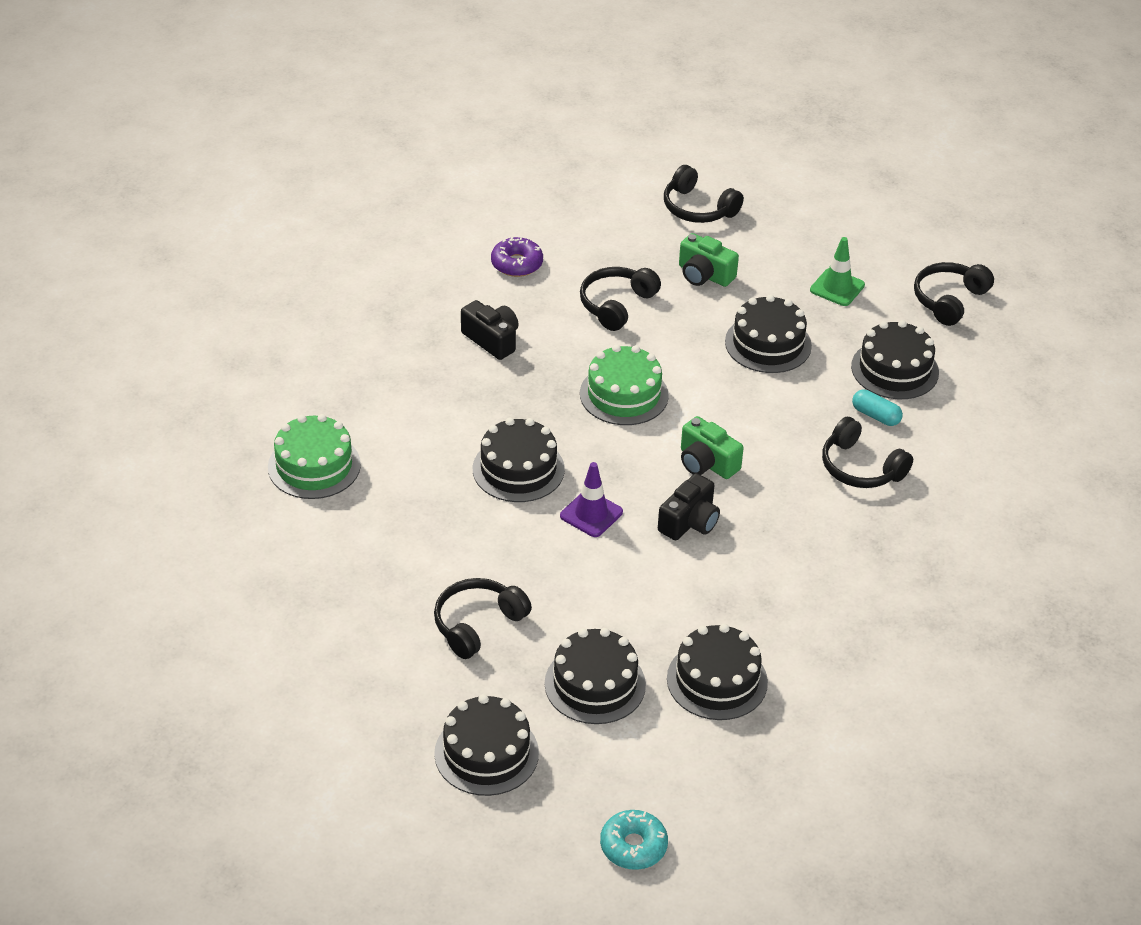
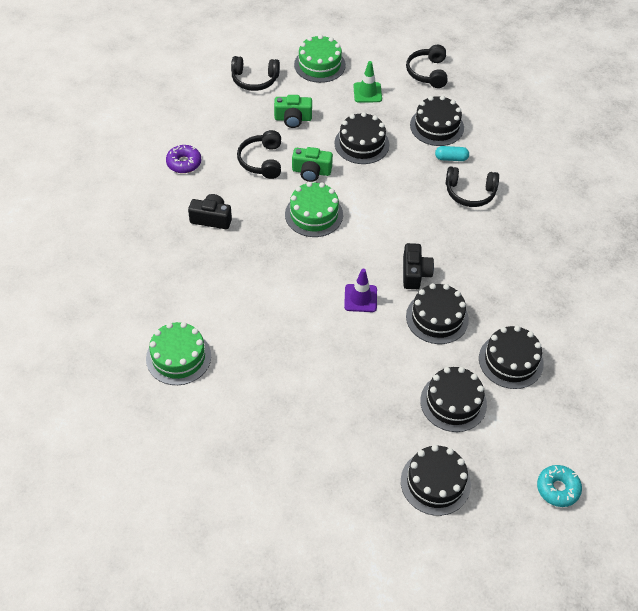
camera: 35 degrees left, 10 degrees up
(477, 624) = (360, 404): black headphones -> none
(518, 469) = (297, 292): black cake -> black cake (437, 318)
(706, 463) = (392, 232): green camera -> green camera (311, 171)
(803, 227) = (319, 65): none -> green cake

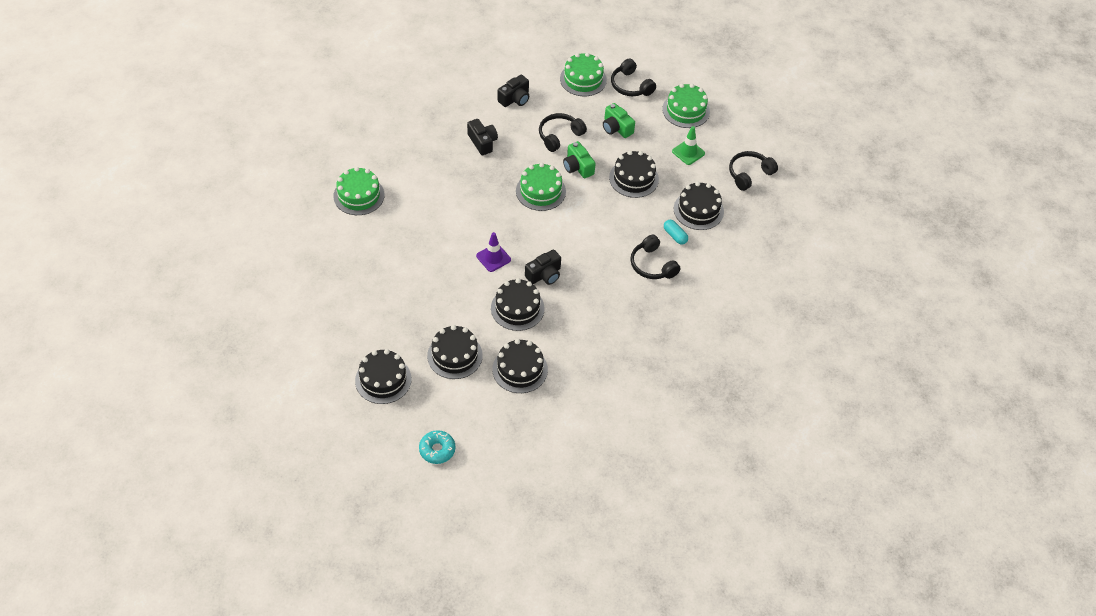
camera: 50 degrees right, 0 degrees up
(184, 163) = (515, 99): purple donut -> black camera
(213, 104) = (583, 79): none -> green cake

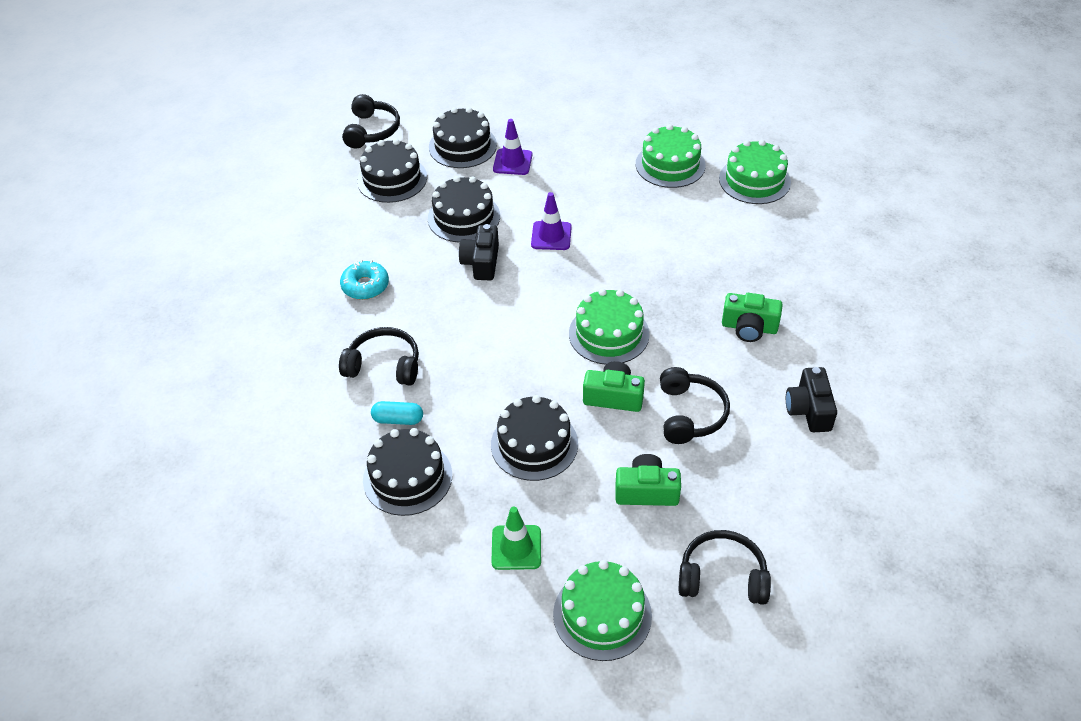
camera: 135 degrees right, 5 degrees down
(383, 380) = (492, 92): black cake -> none
(437, 450) = (381, 89): turquoise donut -> turquoise donut (365, 286)
(446, 318) = (512, 162): none -> purple traffic cone
(482, 142) = (749, 327): black camera -> green camera
(583, 79) = (788, 521): green cake -> green cake (670, 165)
(749, 174) = (398, 595): black headphones -> black headphones (371, 130)

